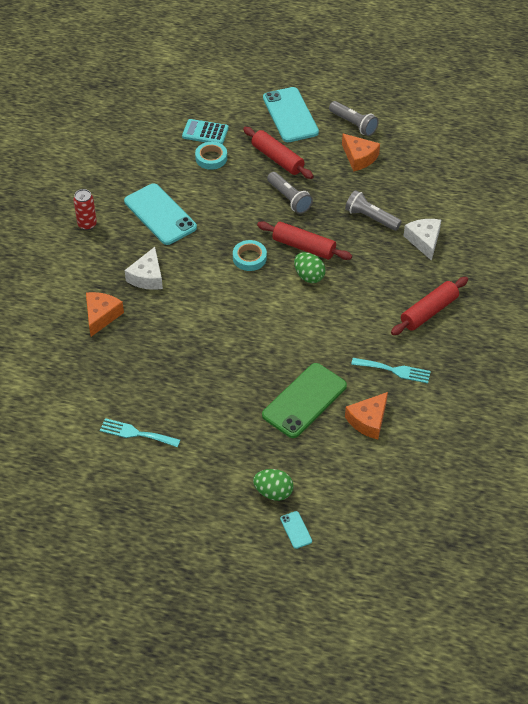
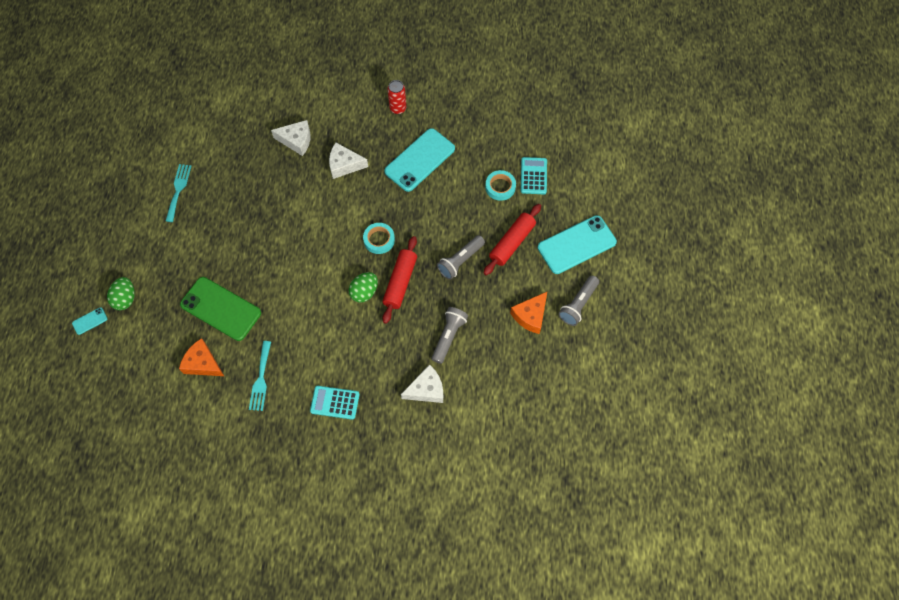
camera: 80 degrees right, 15 degrees up
(101, 316) = (296, 141): orange cheese -> white cheese
(429, 312) = (335, 402): red rolling pin -> turquoise calculator

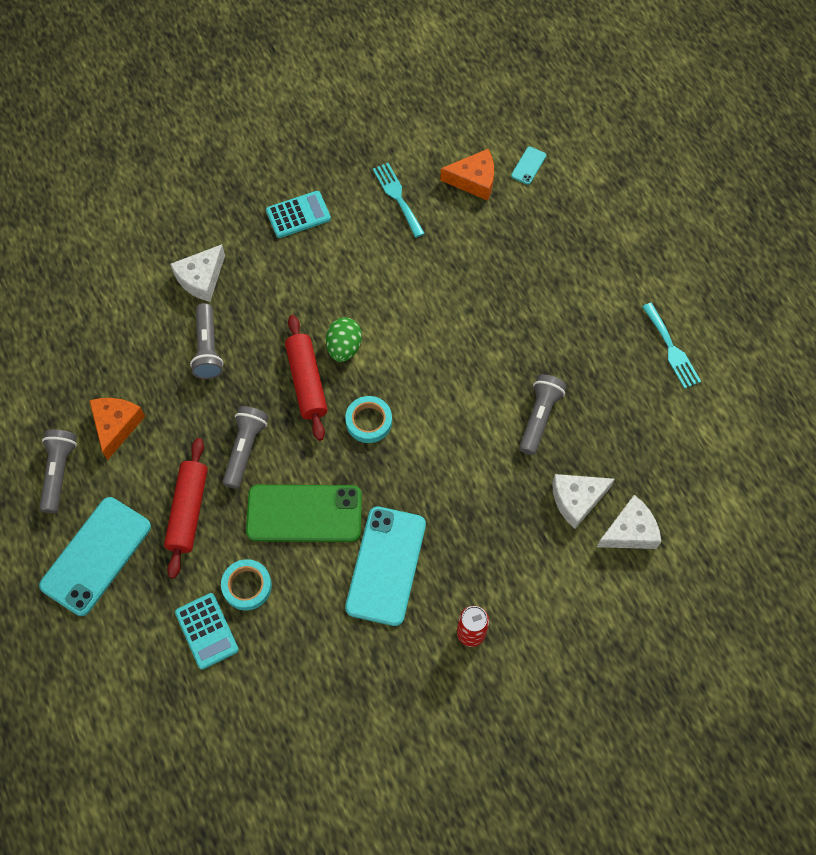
camera: 150 degrees right, 0 degrees up
(90, 321) = (634, 158): turquoise phone -> turquoise phone (528, 165)
(125, 299) = (617, 198): green egg -> none
(221, 308) = (500, 243): green phone -> green phone (304, 514)
(282, 192) = (539, 417): none -> grey flashlight
(344, 165) = (485, 500): white cheese -> white cheese (630, 531)

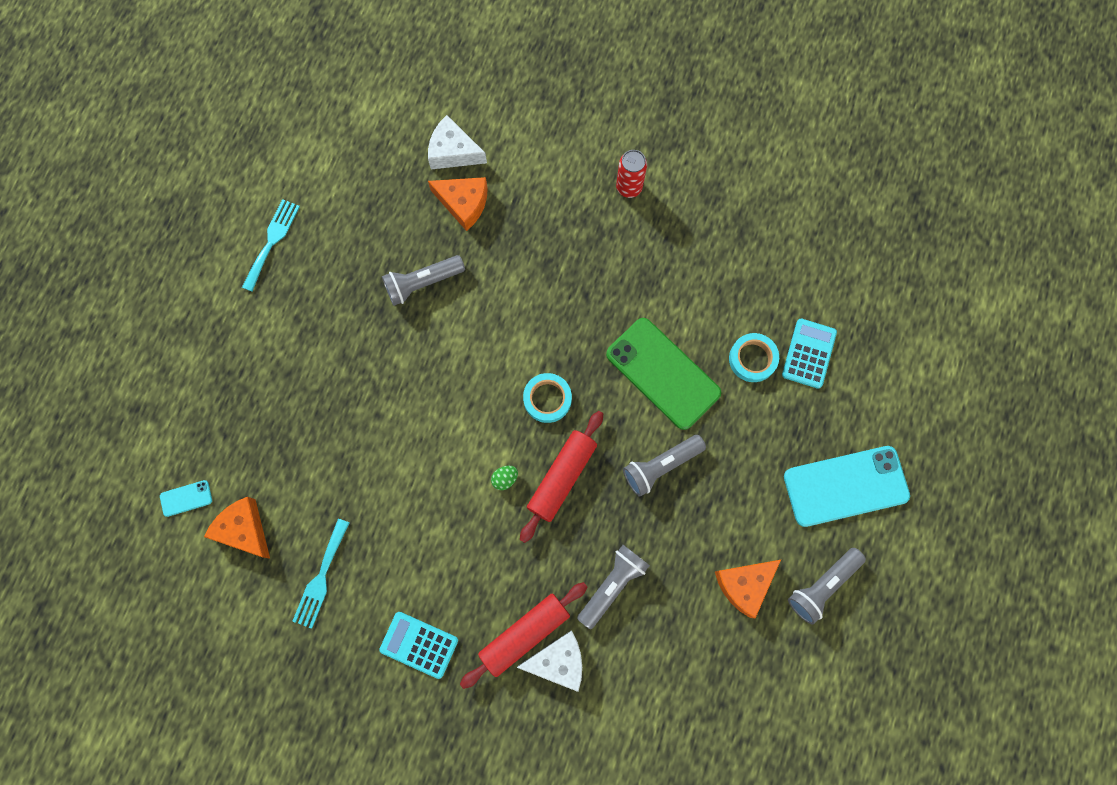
camera: 135 degrees left, 10 degrees up
(188, 511) = (747, 457): red rolling pin -> red rolling pin (524, 634)
(344, 347) = (505, 479): green egg -> green egg, size x0.57
(386, 565) = (641, 282): turquoise phone -> none
(577, 500) = (463, 203): white cheese -> orange cheese

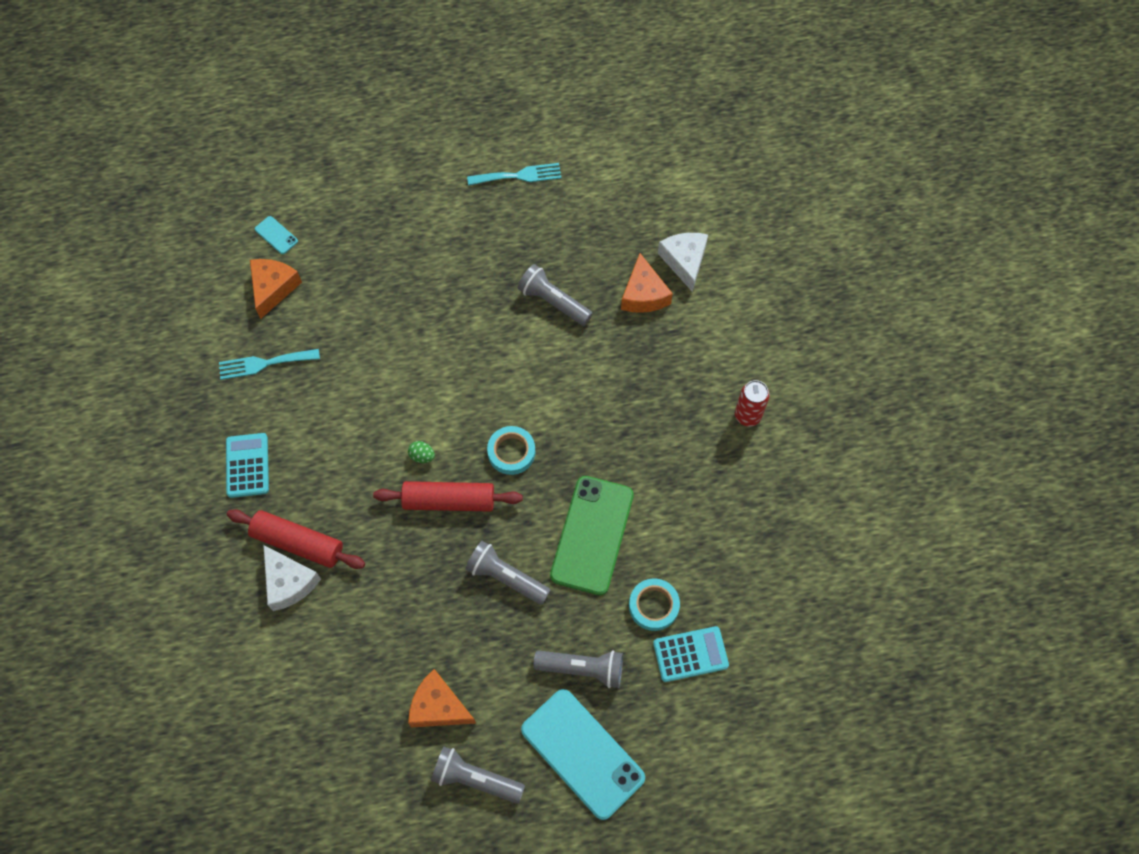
camera: 60 degrees right, 10 degrees down
(612, 585) = (377, 592): grey flashlight -> grey flashlight (582, 669)

